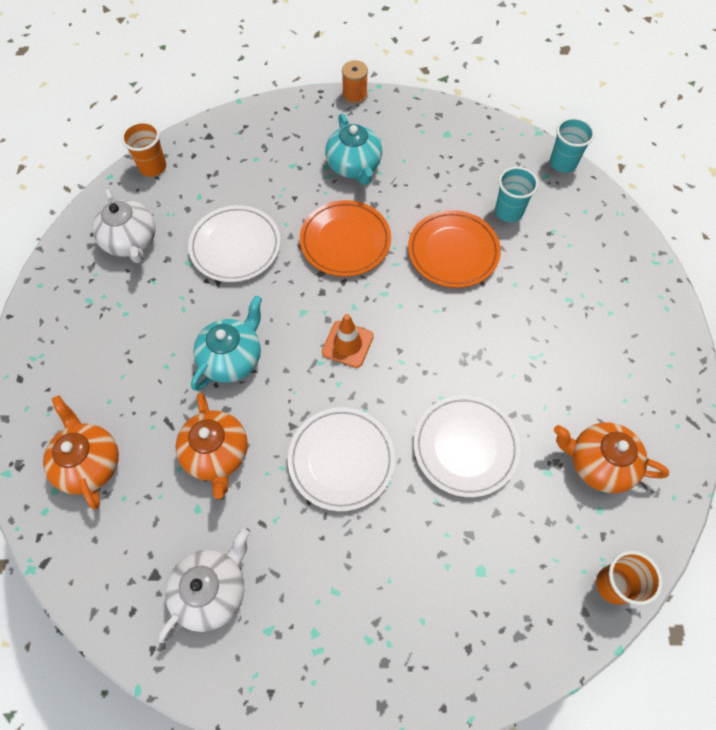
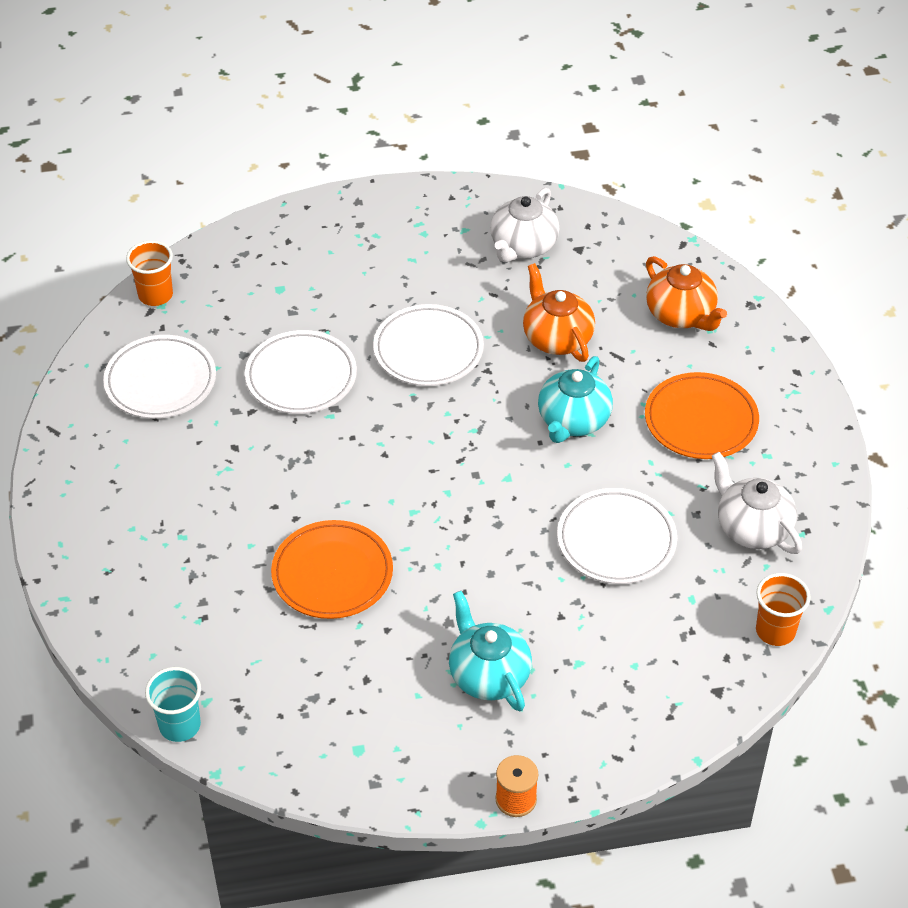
camera: 170 degrees right, 15 degrees down
(345, 241) = (476, 567): orange plate -> orange plate (701, 420)
(347, 344) = (446, 452): orange traffic cone -> none
(508, 212) = (260, 638): turquoise cup -> none
(599, 463) = (160, 381): orange teapot -> white plate

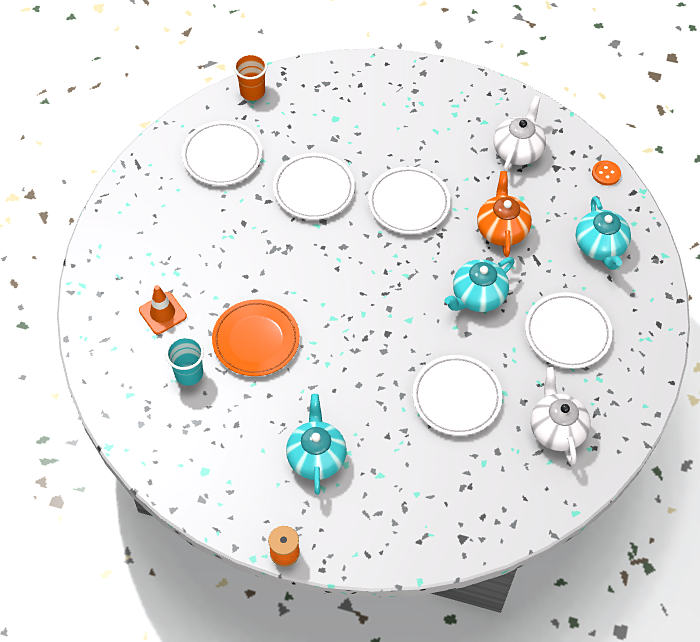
camera: 25 degrees right, 10 degrees up
(180, 725) = (104, 404): turquoise cup -> turquoise cup (189, 373)
(192, 590) = (162, 313): none -> orange traffic cone
(523, 246) = (518, 150): white teapot -> white teapot turned 150 degrees clockwise
(640, 235) = (606, 174): none -> orange button
(681, 315) = (600, 247): orange teapot -> turquoise teapot
(701, 420) = (567, 333): orange plate -> white plate
(775, 631) = (528, 512): orange cup -> none

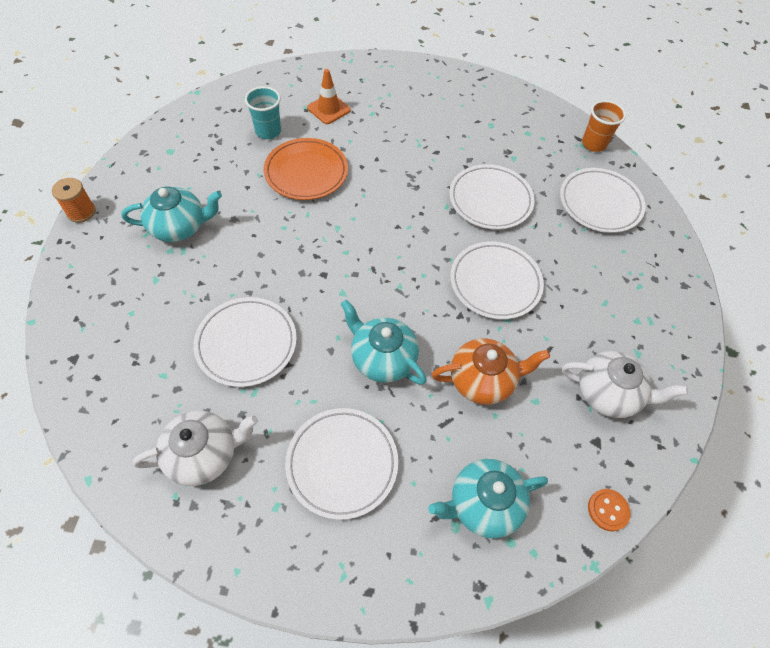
camera: 80 degrees right, 0 degrees up
(222, 156) = (509, 130): white plate -> white plate (600, 203)

